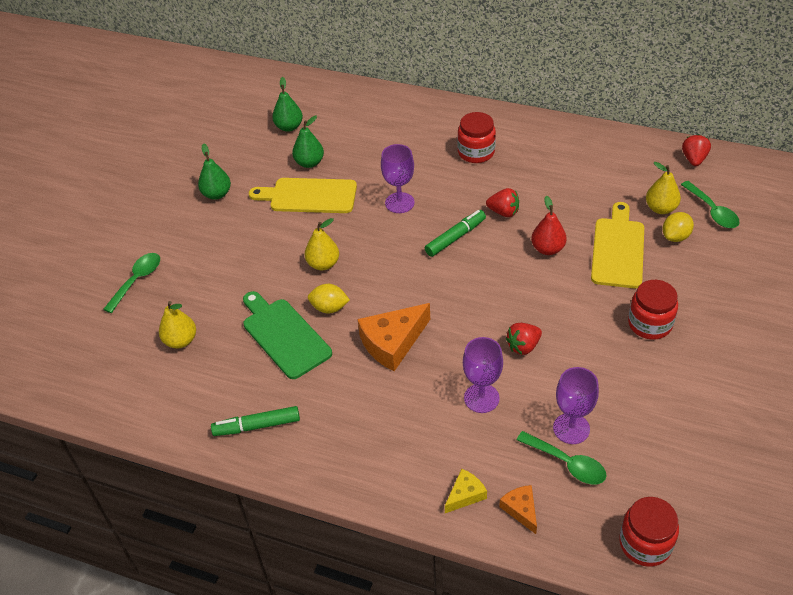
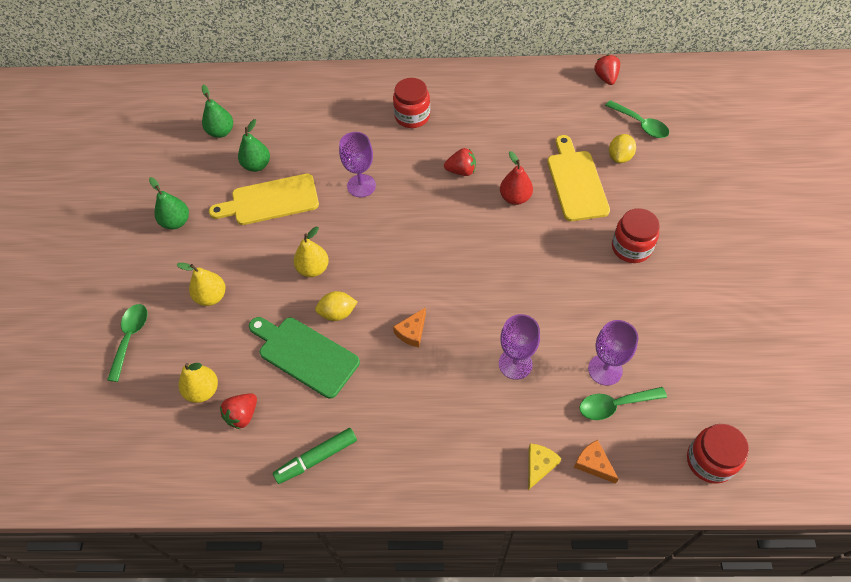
camera: 20 degrees left, 10 degrees up
(392, 343) = (412, 332): orange cheese -> orange cheese, size x0.53
(455, 237) = (427, 208): green marker -> none
(523, 346) = (532, 301): red strawberry -> red strawberry (242, 415)
(567, 463) = (615, 405): green spoon -> green spoon turned 150 degrees clockwise
(660, 208) = (596, 133): yellow pear -> yellow pear (211, 296)

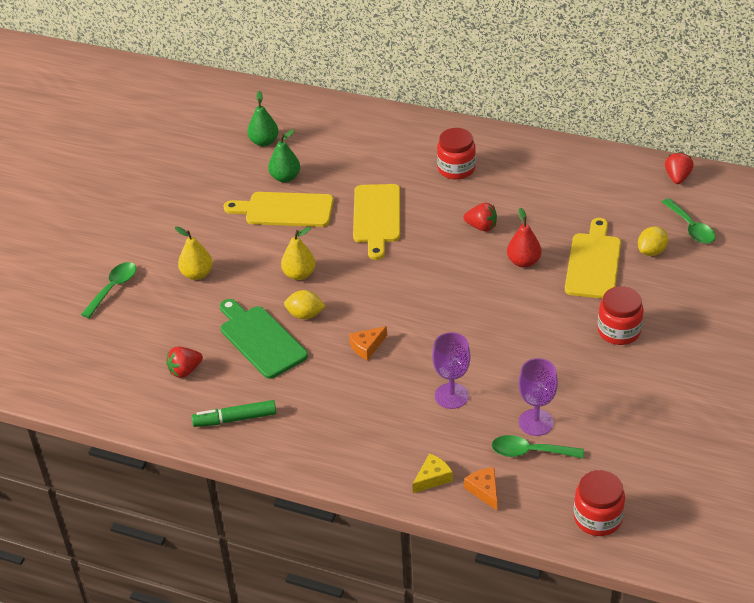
camera: 20 degrees right, 15 degrees down
(176, 222) = (191, 207): green pear -> none
(203, 390) = (159, 344): yellow pear -> none
(361, 186) = (377, 217): purple goblet -> yellow cutting board

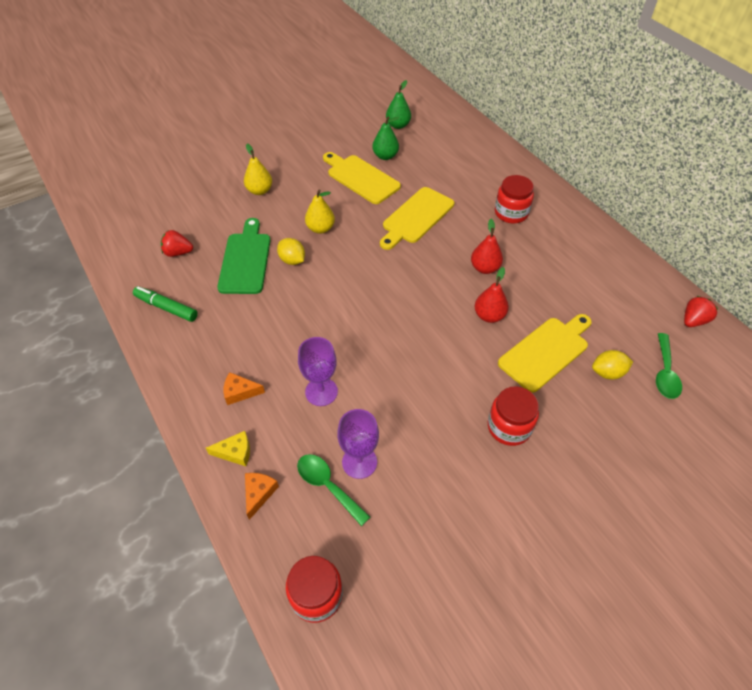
camera: 35 degrees right, 10 degrees up
(113, 288) = (203, 171): green spoon -> none
(367, 347) = (306, 311): orange cheese -> orange cheese (240, 392)
(481, 227) = (484, 268): red strawberry -> red pear

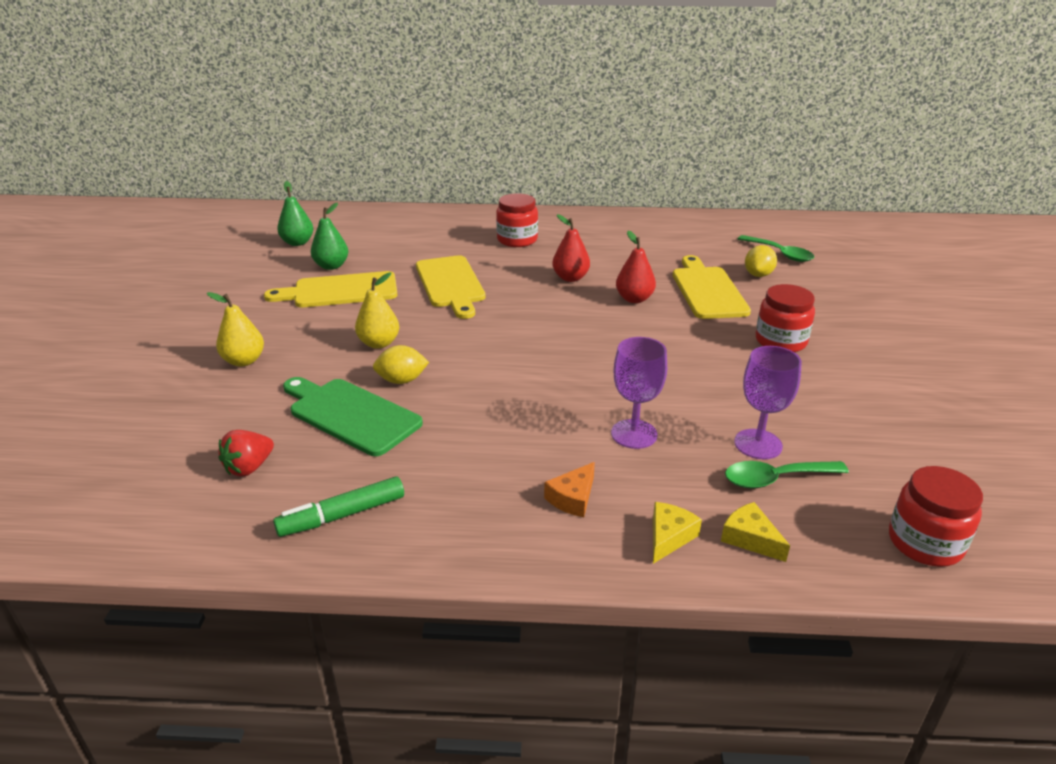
camera: 55 degrees left, 20 degrees down
(259, 493) = (750, 538): orange cheese -> yellow cheese
(693, 320) = (736, 223): red strawberry -> none

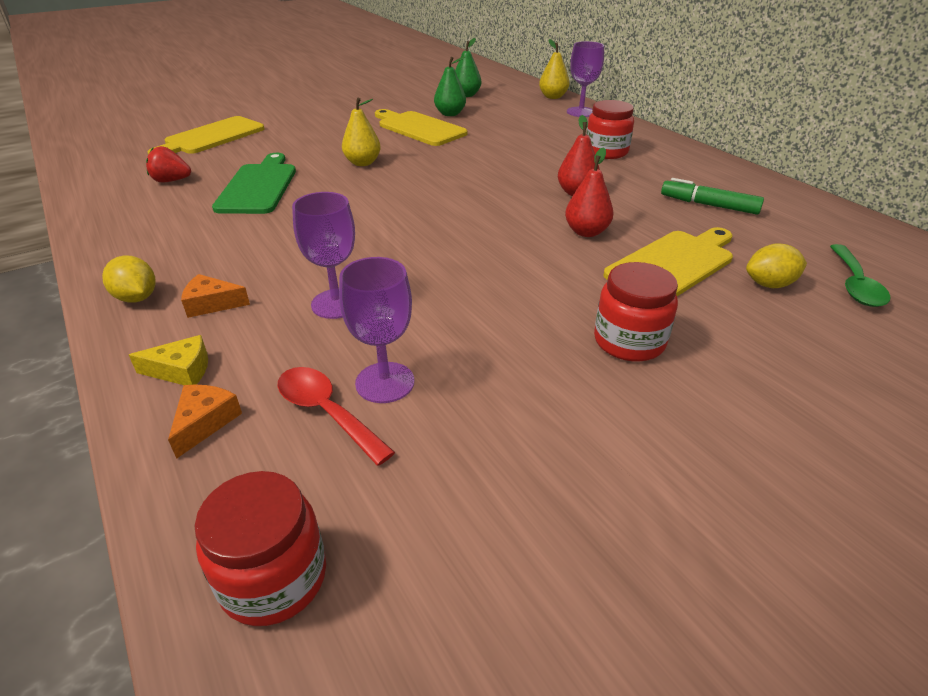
camera: 55 degrees right, 5 degrees up
(244, 361) = (292, 136): yellow pear -> yellow pear (553, 97)
(342, 515) = (135, 225): green marker -> green marker (708, 205)
(402, 380) = (320, 187): yellow lemon -> yellow lemon (137, 298)
(426, 216) = (581, 112): none -> purple goblet
(450, 284) = (486, 155): yellow cutting board -> yellow cutting board (211, 137)
(750, 538) = (205, 422): yellow cheese -> orange cheese
(775, 479) = (326, 412): green spoon -> red spoon

